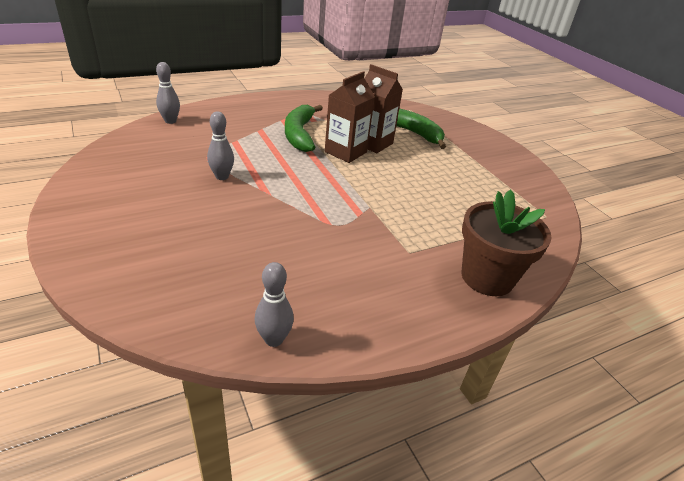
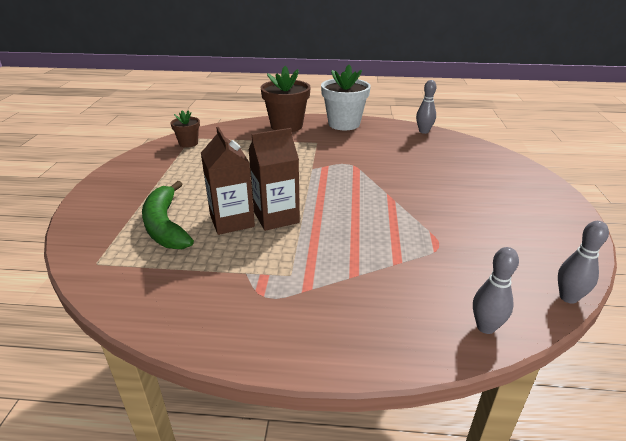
camera: 145 degrees left, 5 degrees down
(222, 176) = (427, 218): grey bowling pin -> grey bowling pin (568, 297)
(299, 134) = (306, 254): green banana -> none
(417, 314) = (344, 124): none -> white flower pot
(533, 207) = (188, 143): none -> brown flower pot

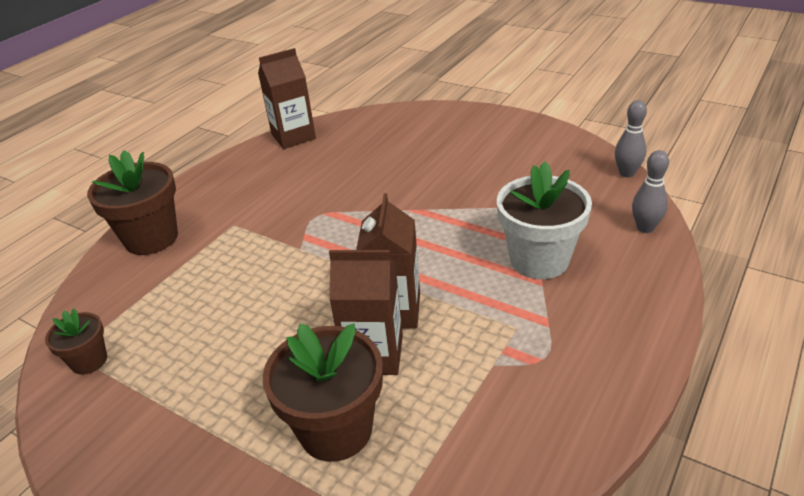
camera: 60 degrees left, 5 degrees up
(165, 225) = (336, 429): green banana -> brown flower pot
(344, 124) = (206, 186): white flower pot -> white flower pot (539, 260)
(423, 131) = (293, 136): grey bowling pin -> brown carton

